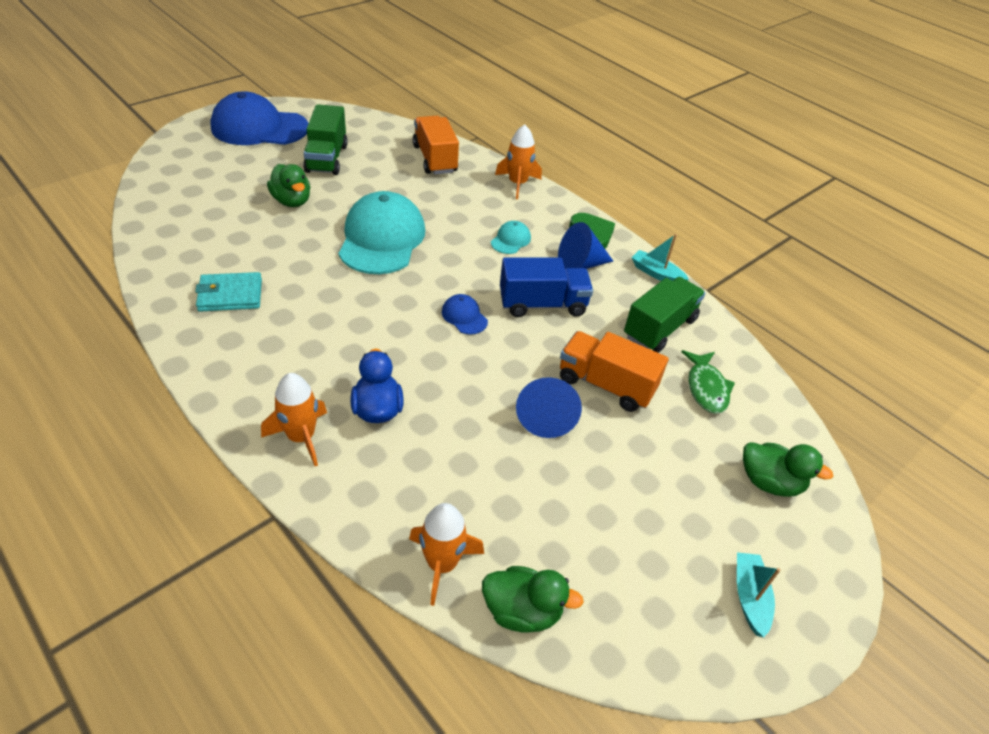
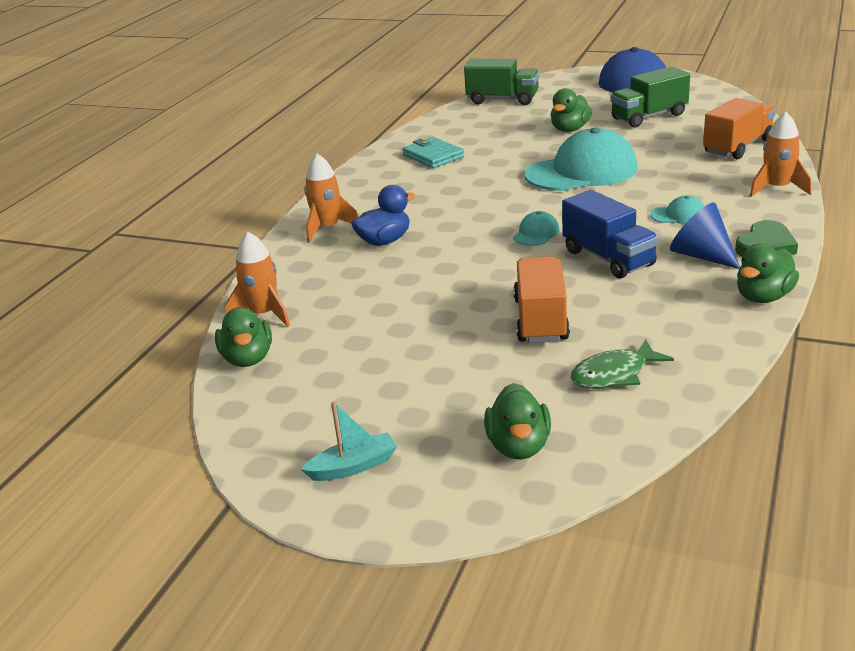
camera: 70 degrees right, 15 degrees down
(464, 316) = (536, 233): blue cap -> turquoise cap
(546, 417) = (461, 305): blue cone -> none
(656, 273) = (763, 297): turquoise boat -> green duck
(659, 328) = (670, 324): green truck -> green truck (502, 100)

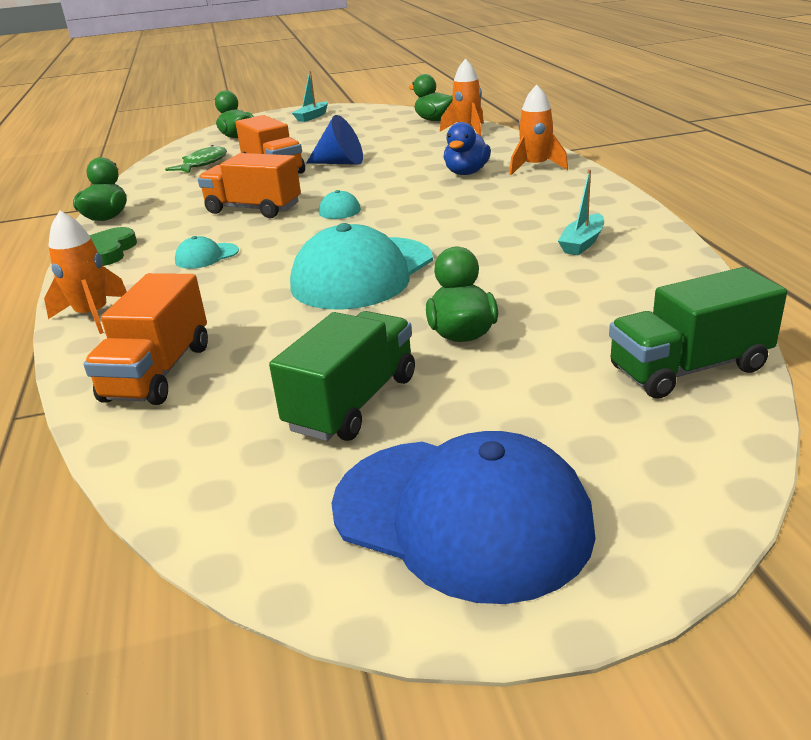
camera: 145 degrees right, 0 degrees up
(433, 156) = (582, 243): turquoise wallet -> turquoise boat
(608, 258) = (253, 209): blue truck -> orange truck
(701, 256) = (168, 230): blue cone -> blue cone (340, 163)

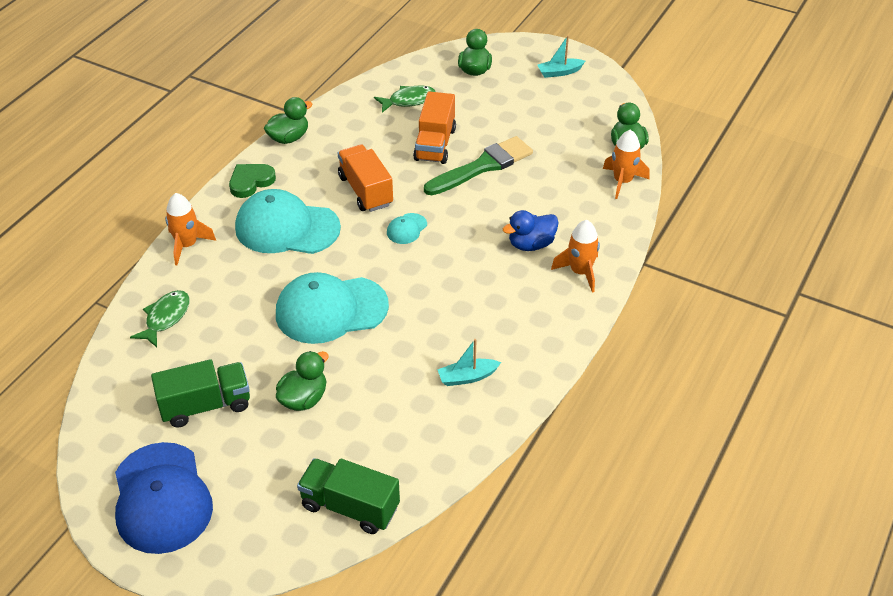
camera: 40 degrees right, 15 degrees up
(158, 372) = (165, 318): orange truck -> green fish
(206, 256) = (287, 228): turquoise cap -> turquoise cap, size x2.31
(340, 163) = (482, 166): blue cone -> green brush

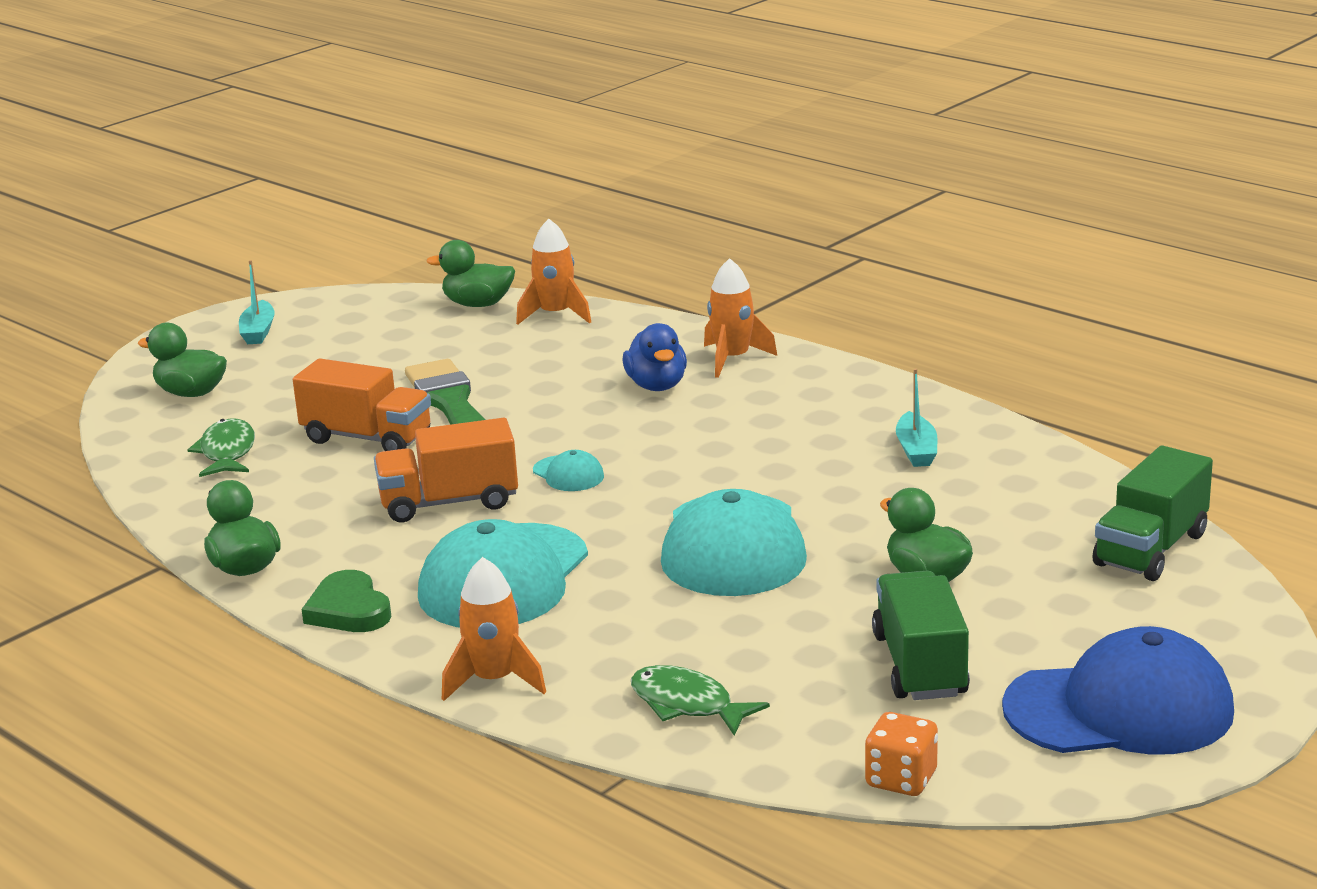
camera: 75 degrees left, 20 degrees down
(96, 409) = (901, 779): none -> orange dice

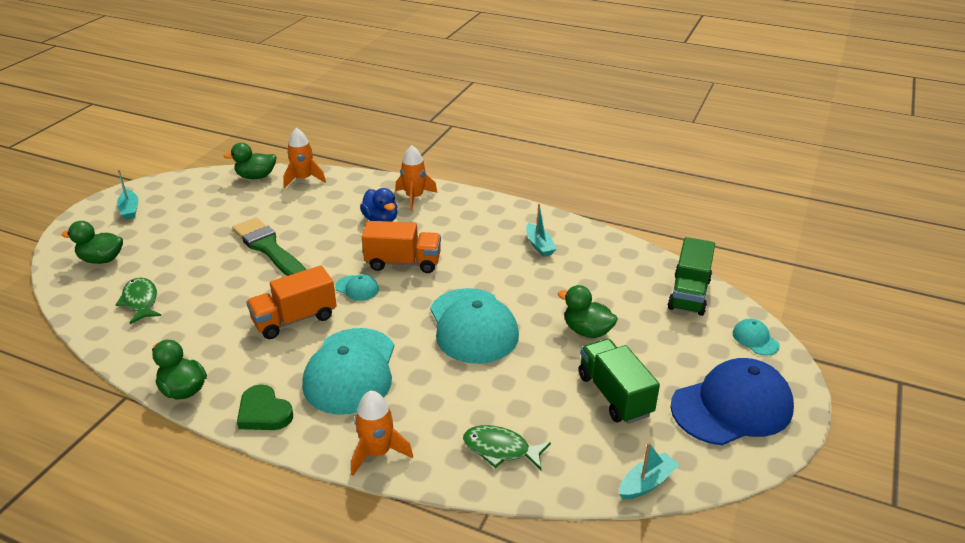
camera: 20 degrees left, 10 degrees up
(367, 438) = (226, 278): orange truck -> orange truck (403, 263)
(901, 779) = (646, 483): orange dice -> turquoise boat
(1231, 627) = (755, 339): none -> turquoise cap

